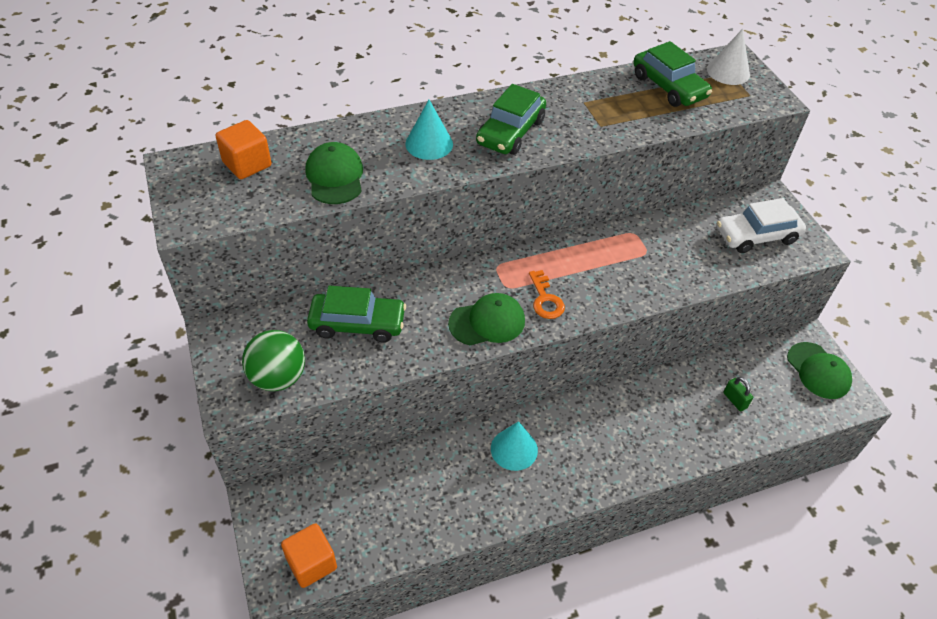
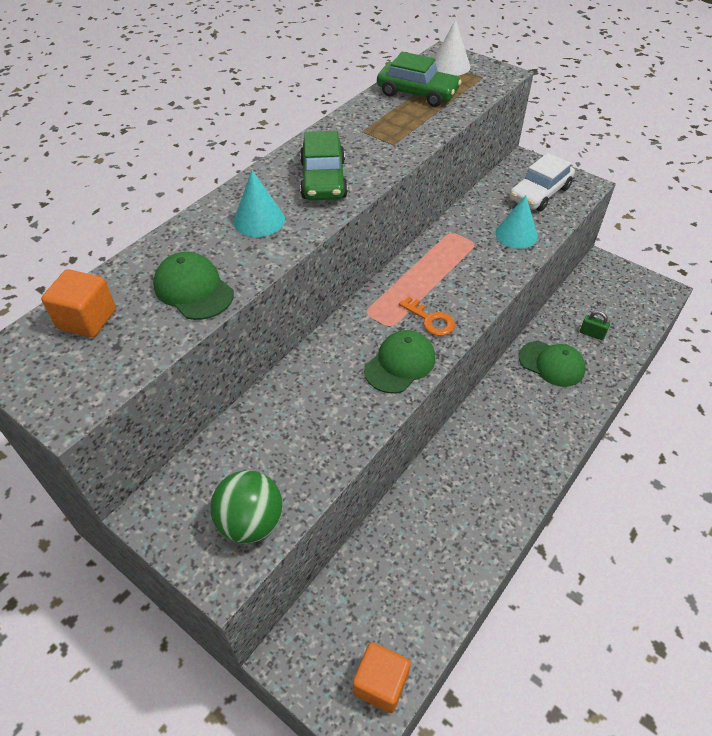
camera: 30 degrees left, 0 degrees up
(357, 323) = (286, 427): green car -> none
(514, 449) = (468, 467): turquoise cone -> turquoise cone (516, 234)
(818, 371) = (626, 282): green cap -> green cap (551, 364)

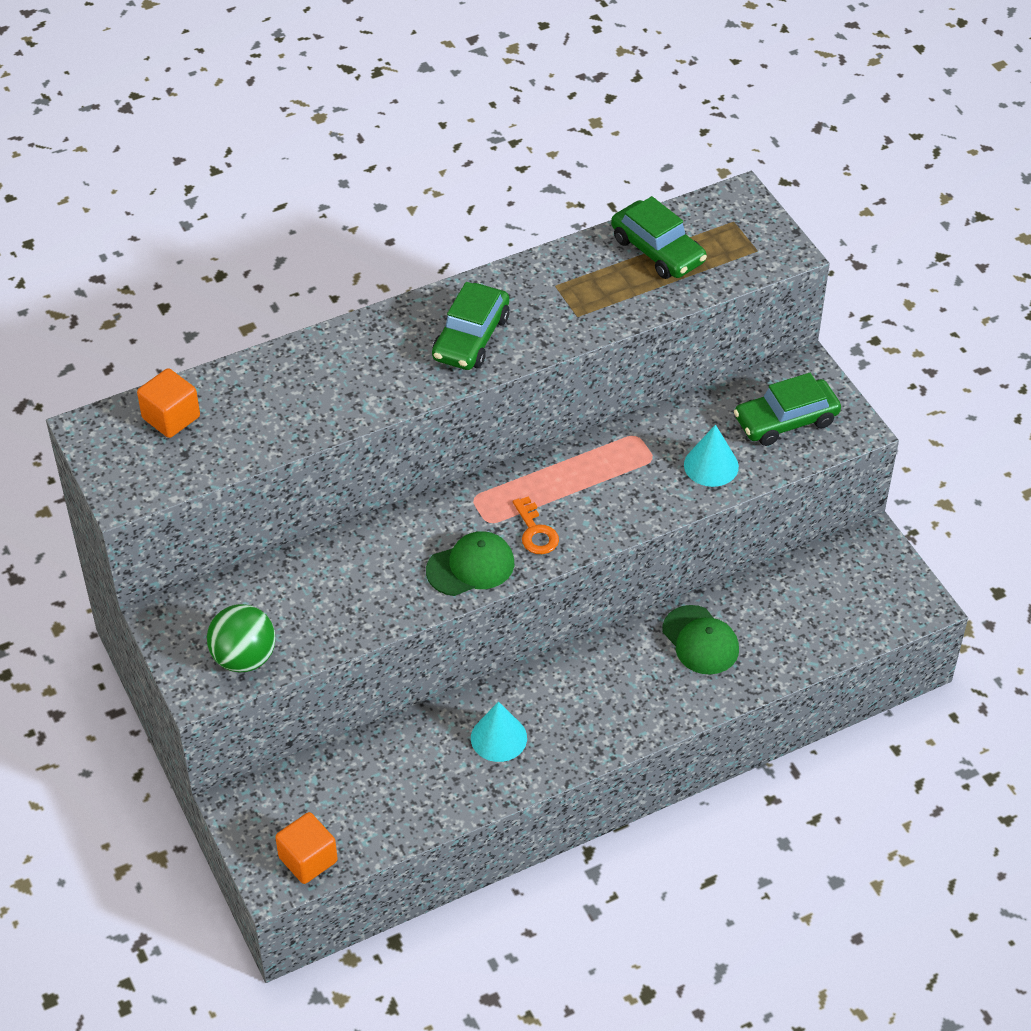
camera: 25 degrees right, 0 degrees up
(193, 289) = (276, 421): green cap -> none
(259, 220) = (377, 365): turquoise cone -> turquoise cone (498, 738)
(450, 66) = (731, 219): white cone -> none
(540, 193) = (786, 421): white car -> green car
(591, 334) = (779, 624): green padlock -> none

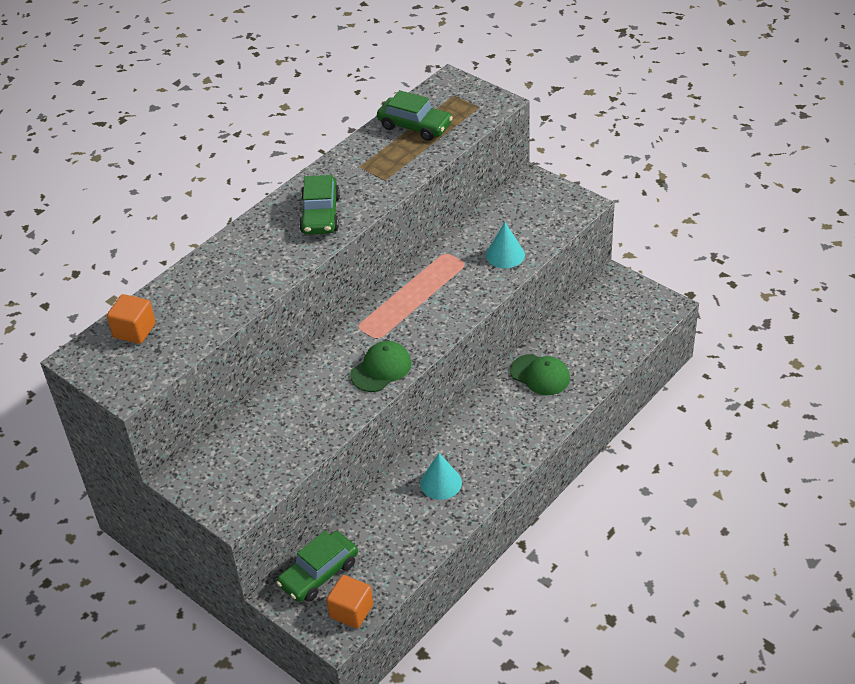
camera: 20 degrees left, 5 degrees down
(244, 658) = (253, 482): green ball -> none
(535, 532) = (413, 333): orange key -> none
(786, 421) = (537, 213): green car -> green car (319, 573)

